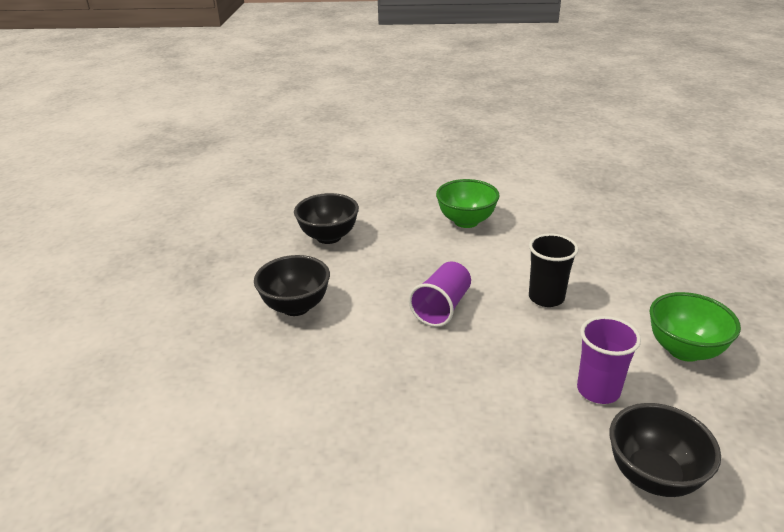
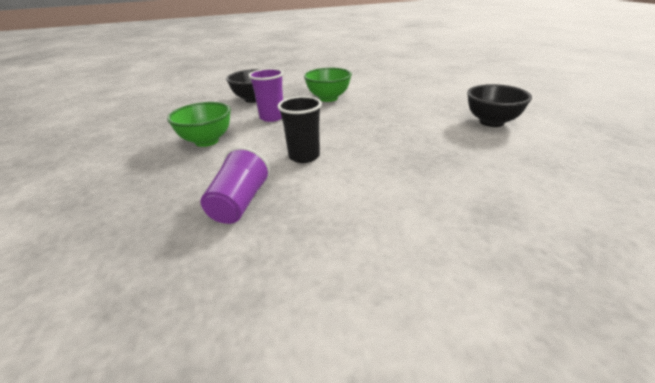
camera: 165 degrees right, 0 degrees up
(329, 237) = (558, 175): black bowl -> none
(442, 307) = (385, 137): purple cup -> purple cup (239, 203)
(466, 221) = (423, 228): green bowl -> green bowl (328, 98)

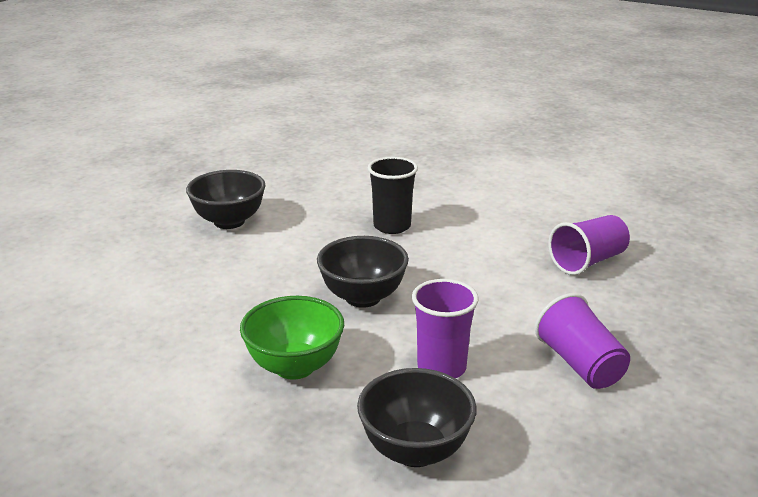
camera: 140 degrees left, 5 degrees down
(207, 141) = (580, 364): green bowl -> purple cup
(304, 156) = (478, 278): black cup -> black cup (392, 226)
(347, 123) = (363, 297): none -> black bowl

